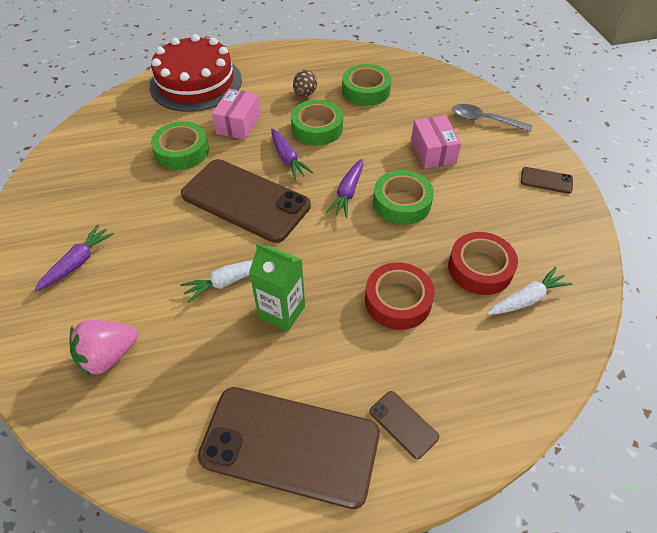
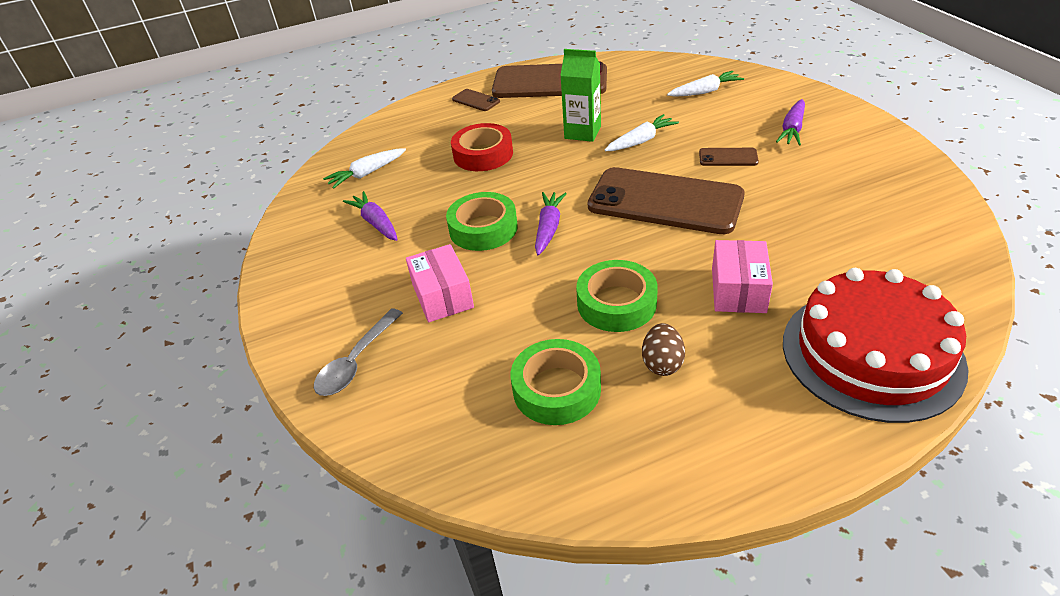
camera: 175 degrees right, 10 degrees down
(109, 356) = (705, 91): pink strawberry -> white carrot
(182, 151) = (787, 239): green tape -> none
(287, 159) = (639, 253): purple carrot -> purple carrot (376, 223)
(480, 268) = (404, 187): red tape -> none
(484, 120) = (356, 361): grey spoon -> grey spoon turned 105 degrees clockwise
(546, 180) = (301, 282): brown phone -> brown phone (728, 157)

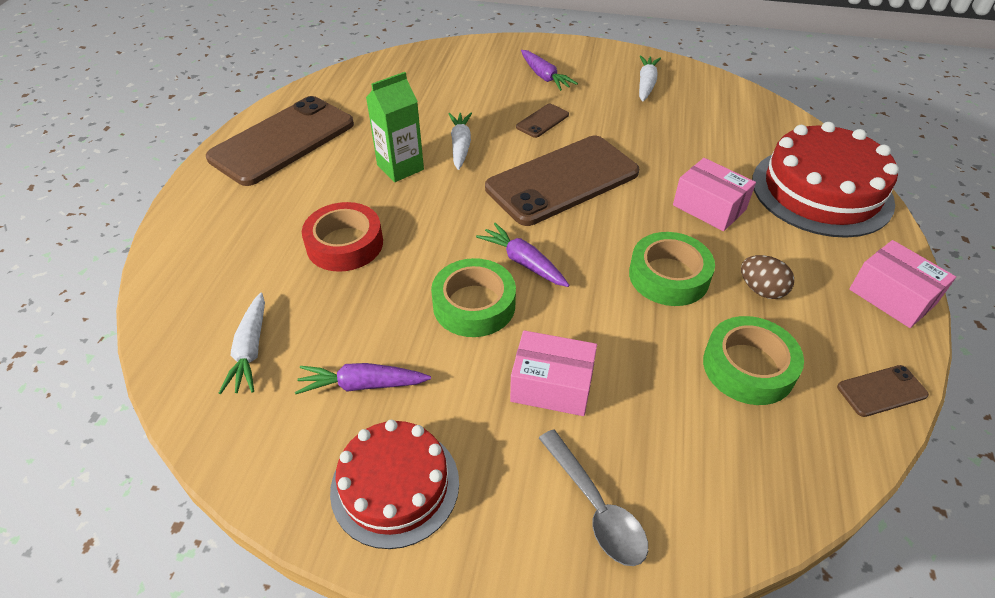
camera: 60 degrees left, 5 degrees up
(314, 273) = (395, 485): none -> red cake
(476, 100) = (234, 200): brown phone -> brown phone (881, 391)
(705, 91) = (436, 79): white carrot -> white carrot (646, 84)
(760, 460) = (892, 296): none -> pink box

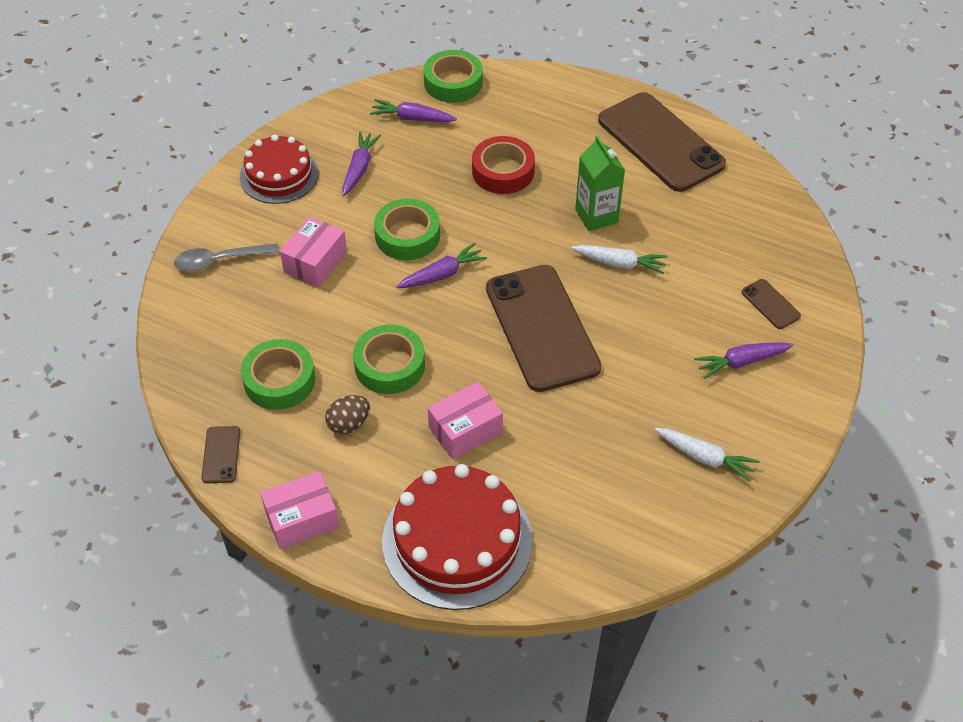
camera: 105 degrees right, 5 degrees up
(172, 322) = (453, 82): none -> green tape
(250, 350) = (412, 118): white carrot -> purple carrot
(542, 121) = (648, 337): brown phone -> brown phone (770, 304)

